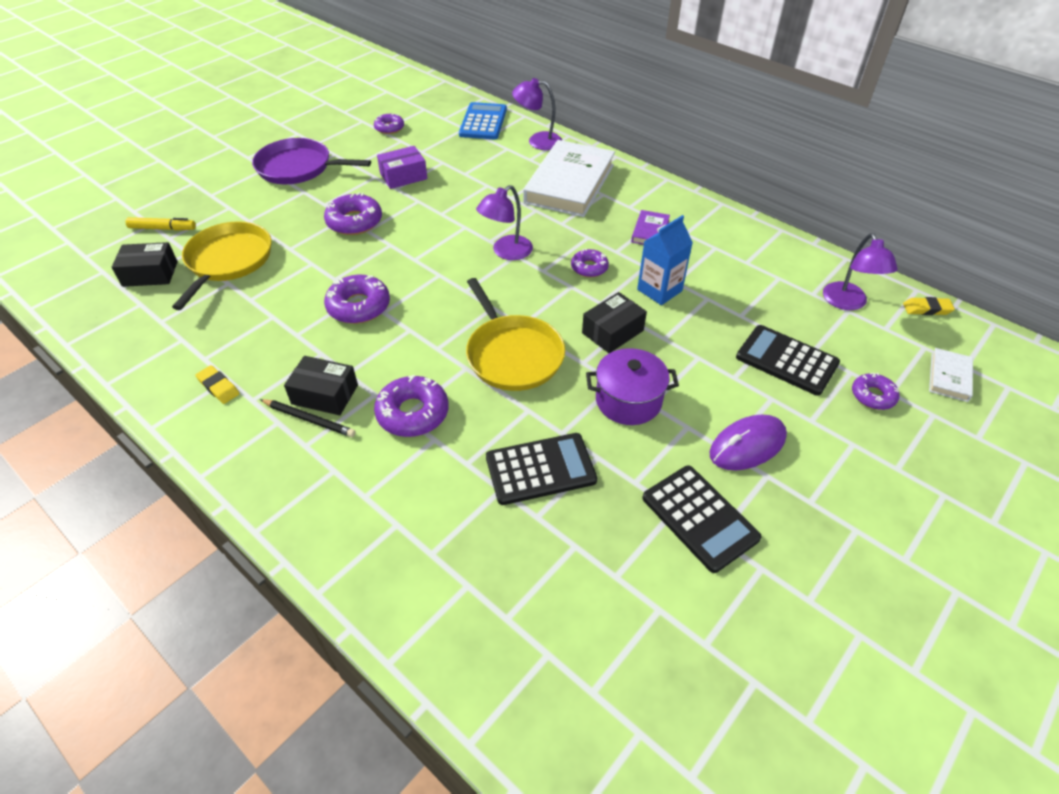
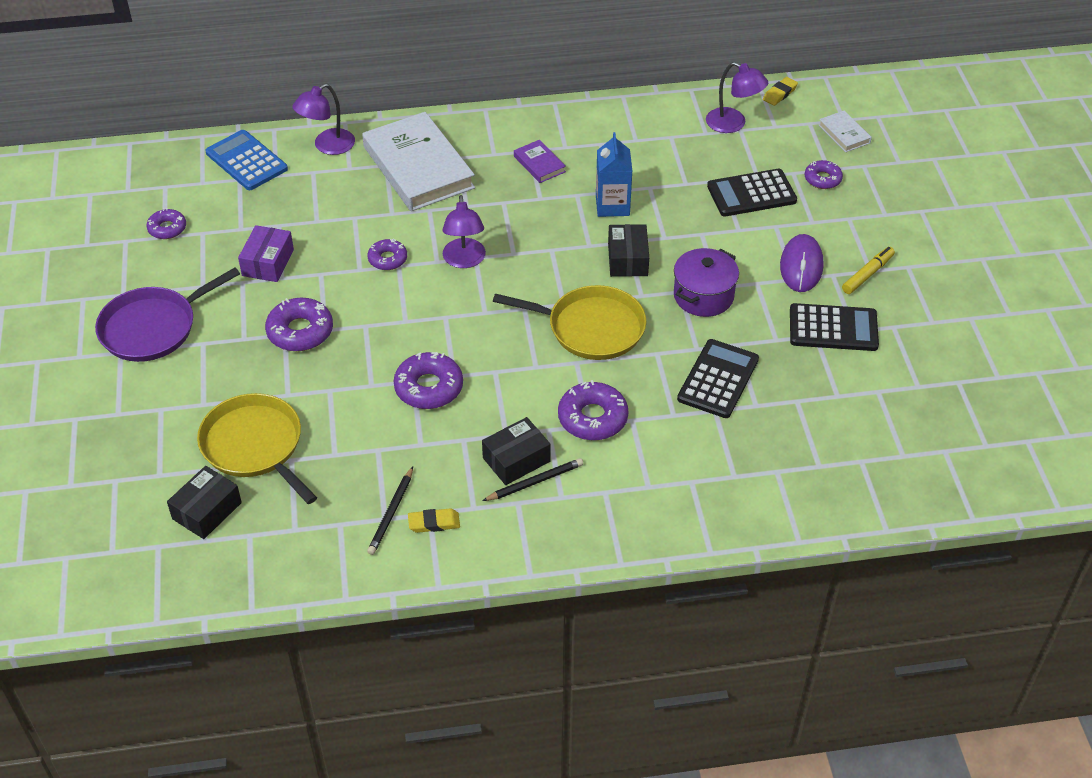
camera: 50 degrees left, 0 degrees up
(163, 228) = (136, 473): yellow marker -> yellow marker (867, 274)
(212, 359) = (391, 513): none -> black pencil
(589, 268) = (542, 226): purple donut -> purple donut (387, 259)

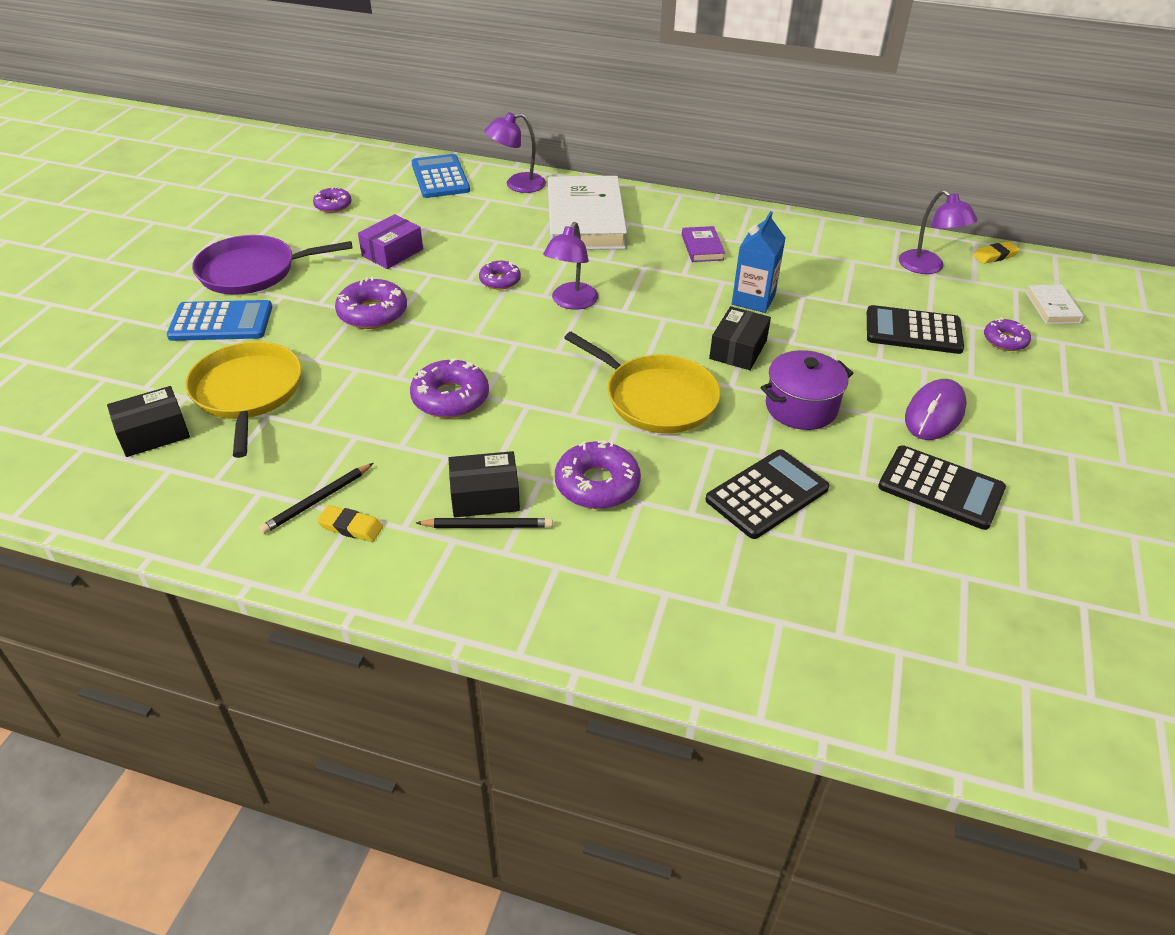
camera: 25 degrees right, 5 degrees down
(170, 389) = (221, 322): none -> blue calculator
(867, 274) = (1014, 446): yellow marker -> none

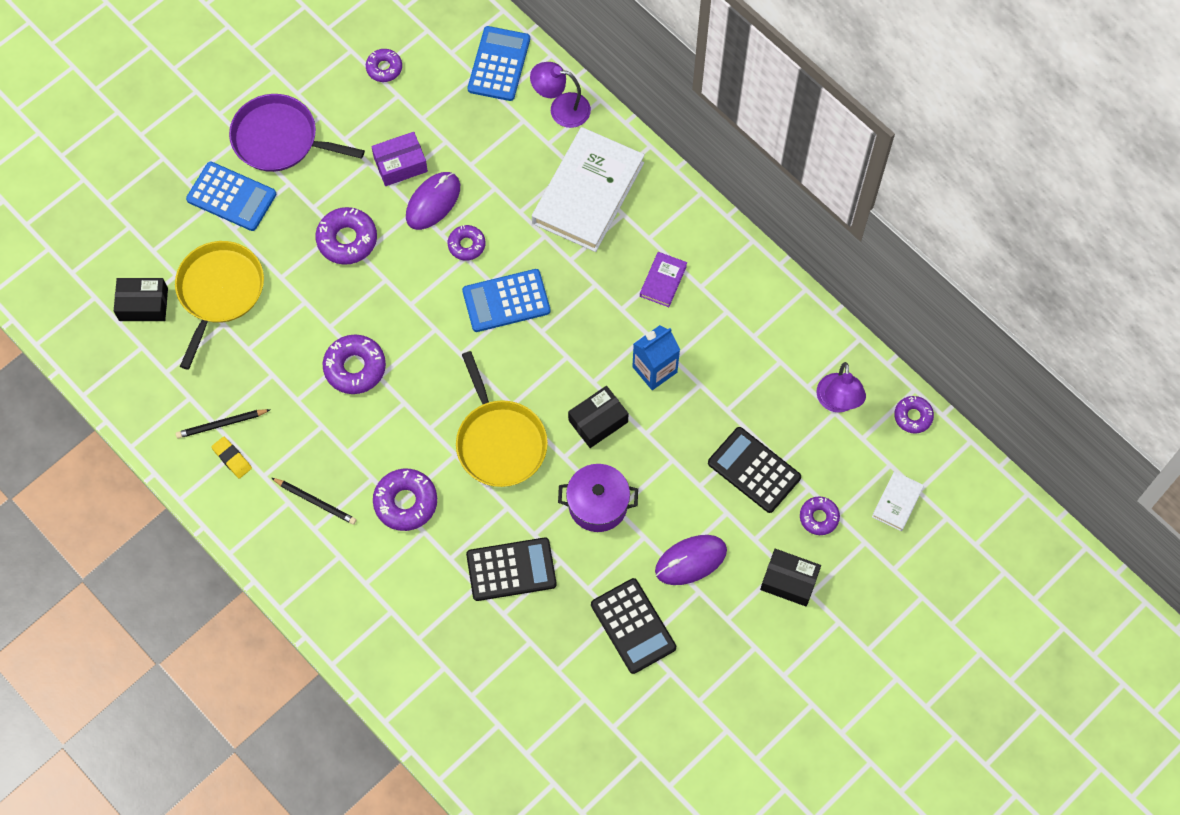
camera: 30 degrees right, 25 degrees up
(443, 265) = (433, 202): none -> purple mouse
(485, 496) = (327, 475): black box -> black box (789, 581)
(571, 302) = (506, 301): purple lamp -> blue calculator
(995, 256) = (913, 416): yellow eraser -> purple donut

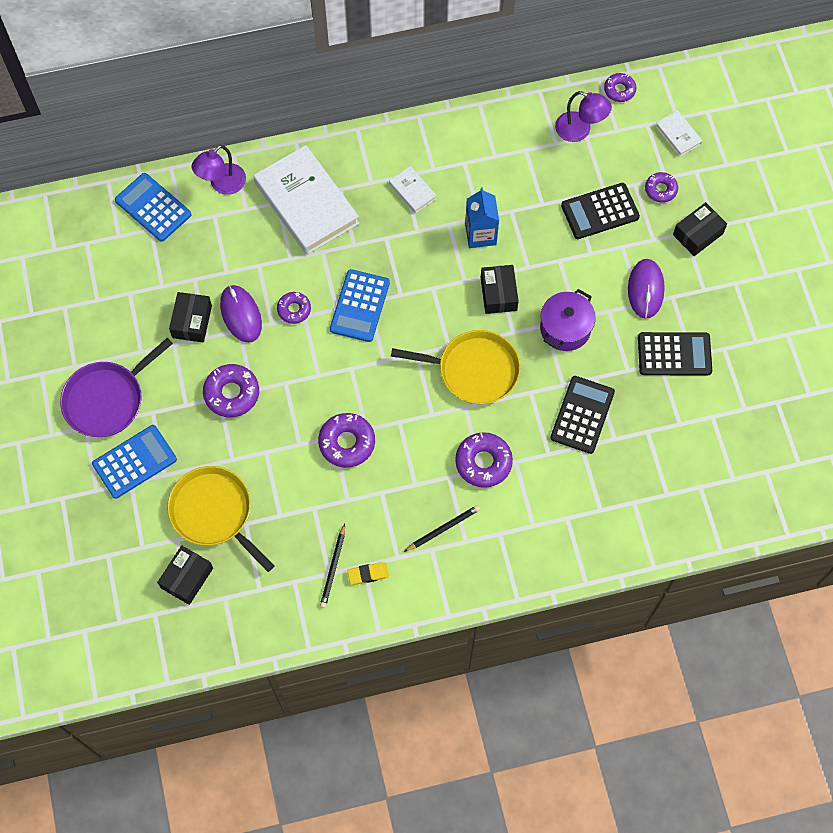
camera: 60 degrees left, 0 degrees up
(384, 68) = (98, 290): purple donut -> none
(400, 164) = (192, 321): purple box -> black box
(663, 281) = (412, 191): purple book -> white book

